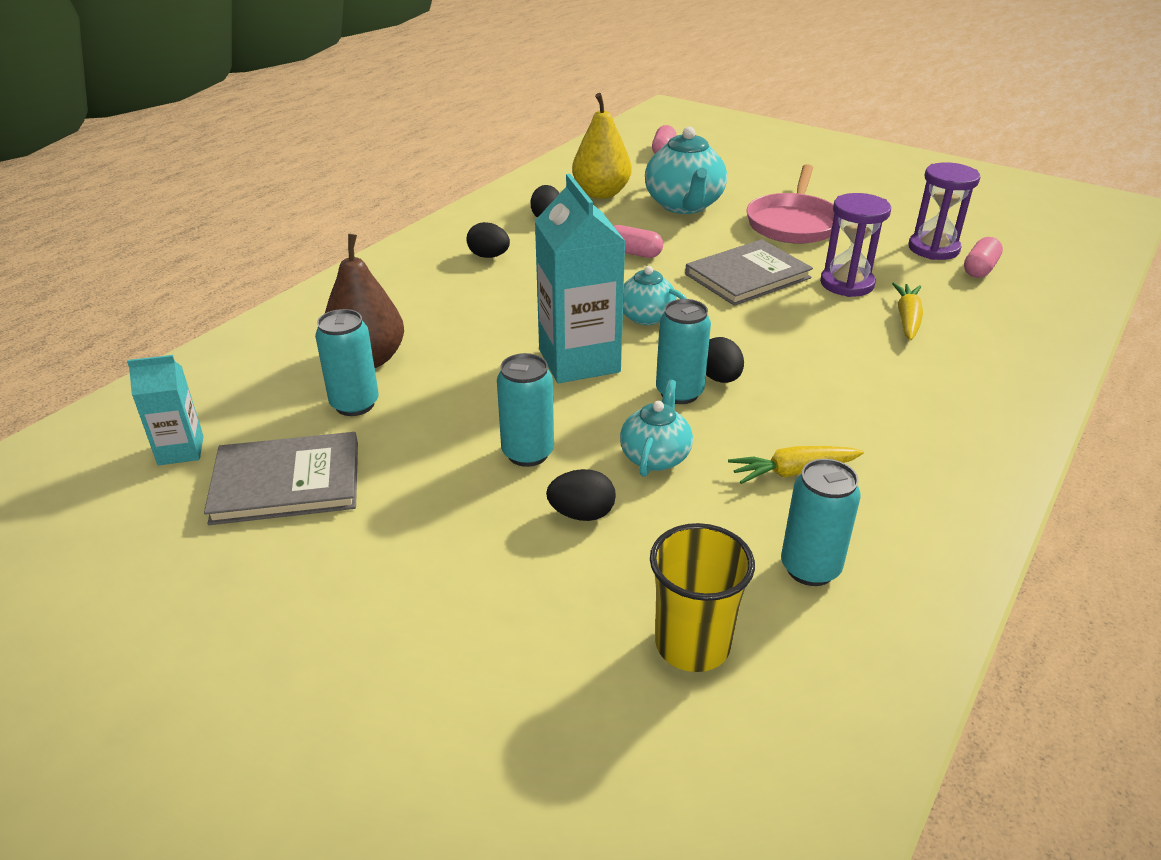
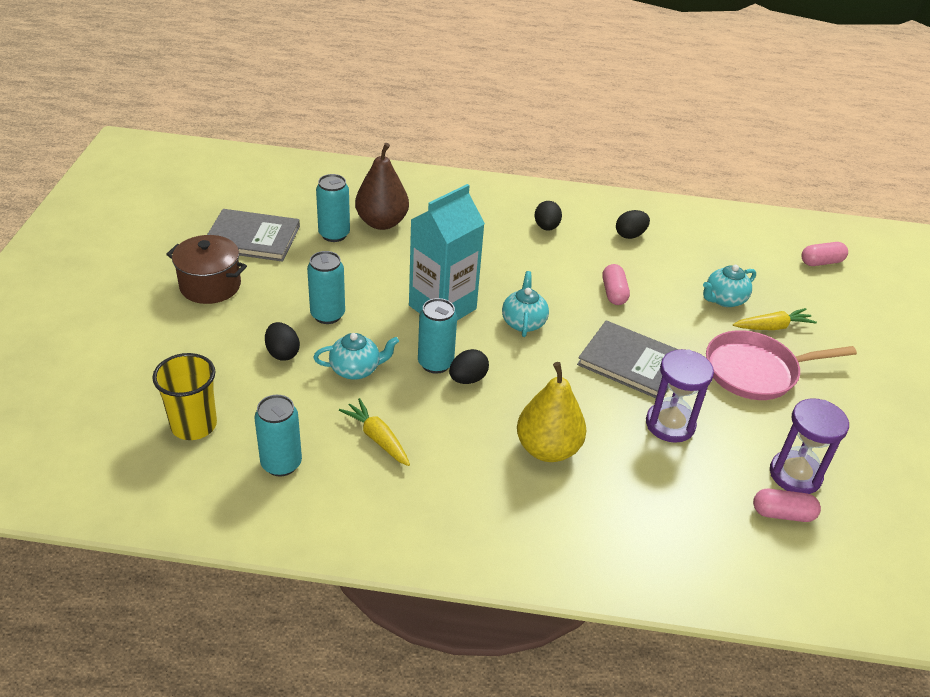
camera: 60 degrees right, 5 degrees up
(181, 450) = (258, 195): turquoise carton -> none
(287, 482) = (252, 238): grey book -> grey book turned 45 degrees counterclockwise
(367, 554) = (210, 286): none -> brown pot
(601, 193) = (699, 250): yellow pear -> yellow pear (547, 449)
(684, 205) = (724, 300): turquoise teapot -> turquoise teapot, size x0.58
(907, 318) = (640, 472): yellow carrot -> yellow carrot (773, 327)

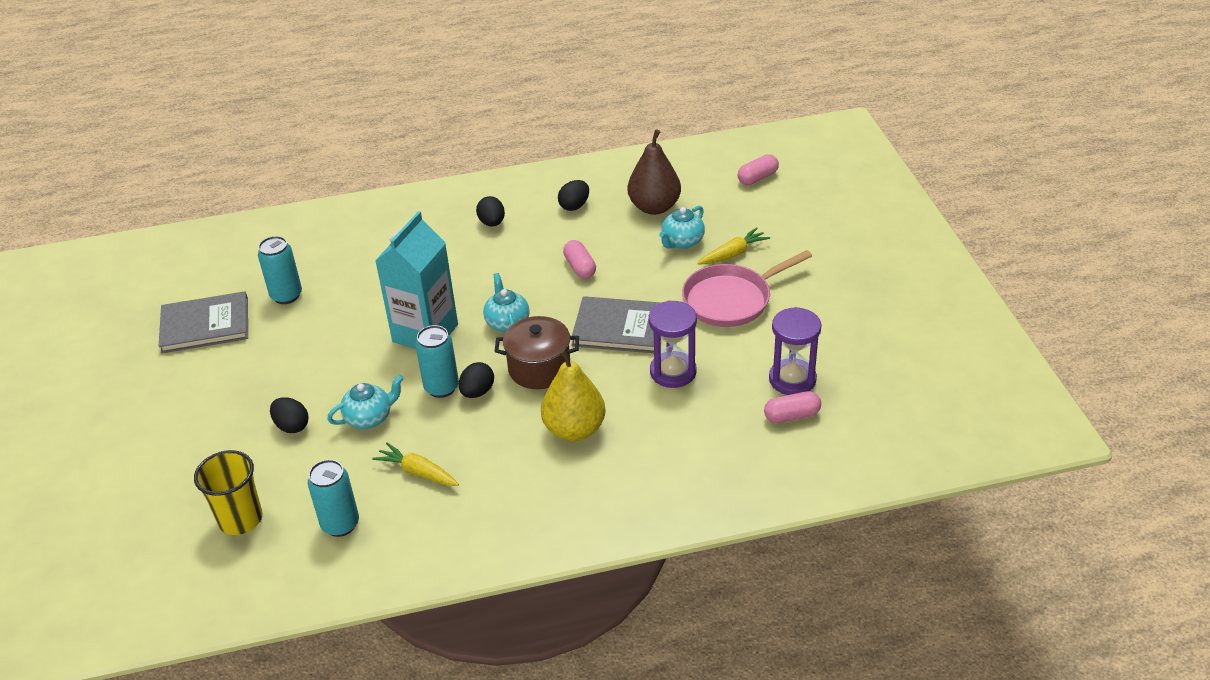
camera: 15 degrees left, 0 degrees up
(210, 286) = (187, 386): brown pot -> brown pot (539, 368)
(327, 315) = (318, 376): turquoise can -> none
(382, 222) = (328, 268): brown pear -> brown pear (654, 207)

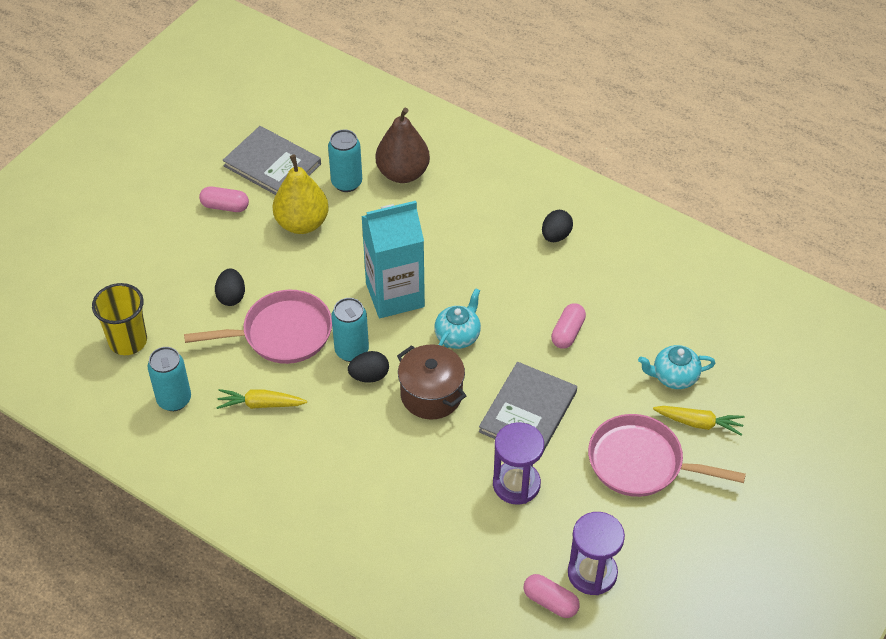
camera: 45 degrees right, 10 degrees up
(370, 418) = (282, 333): turquoise teapot -> pink pan
(417, 472) = (260, 404): yellow carrot -> yellow carrot turned 75 degrees counterclockwise
(574, 206) = (635, 271): black egg -> none
(574, 429) = (392, 466): yellow pear -> yellow pear (302, 223)
(619, 328) = (528, 412): grey book -> grey book turned 60 degrees clockwise
(654, 207) = (695, 325): brown pear -> brown pear (403, 173)
(757, 178) = (818, 368): pink capsule -> pink capsule (225, 206)

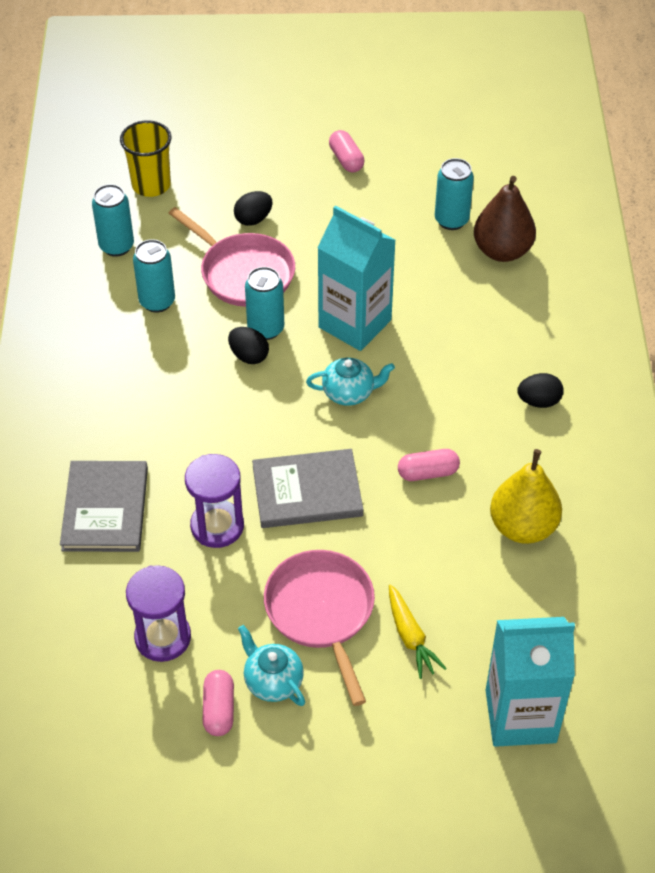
camera: 55 degrees right, 0 degrees up
(260, 404) = (157, 301): yellow carrot -> turquoise can
(272, 165) = (422, 162): grey book -> grey book (105, 509)
(302, 223) = (376, 217): yellow pear -> yellow pear (523, 527)
(431, 395) = (265, 410): brown pot -> none
(550, 602) = (107, 621): pink capsule -> pink capsule (219, 709)
(674, 377) = (450, 586): turquoise teapot -> turquoise teapot (272, 681)
(803, 400) = (520, 716): none -> turquoise carton

